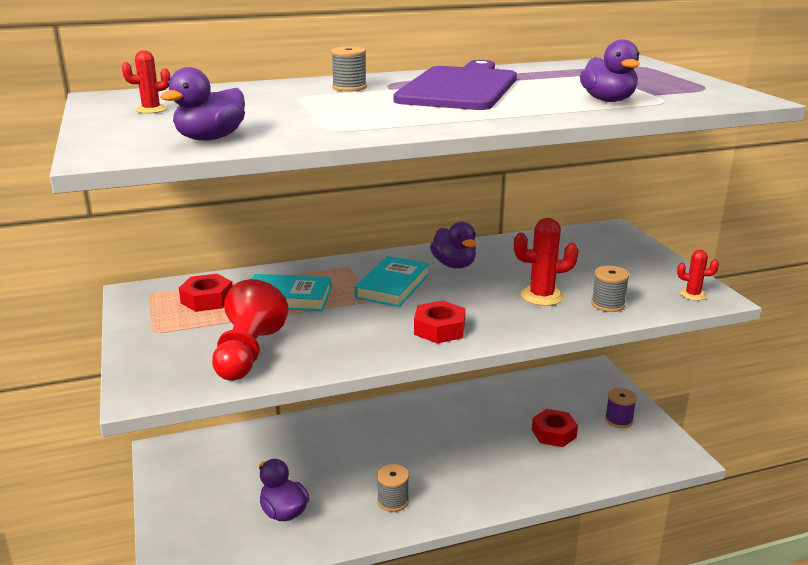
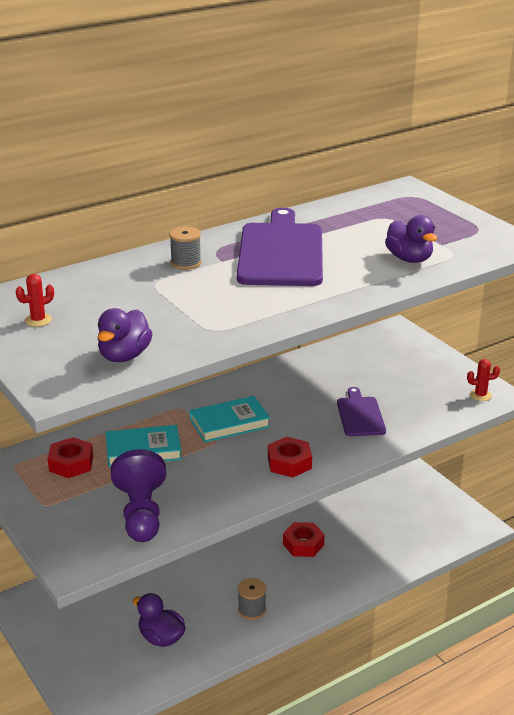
camera: 15 degrees left, 5 degrees up
(248, 354) = (141, 513): red pawn -> purple pawn
(393, 286) = (230, 423): turquoise book -> turquoise book turned 60 degrees clockwise
(454, 265) = (273, 391): purple duck -> none
(541, 296) = (360, 415): red cactus -> purple cutting board
(553, 433) = (368, 522): red nut -> red nut (303, 544)
(608, 304) = (416, 416): grey spool -> none
(618, 420) = (419, 500): purple spool -> none

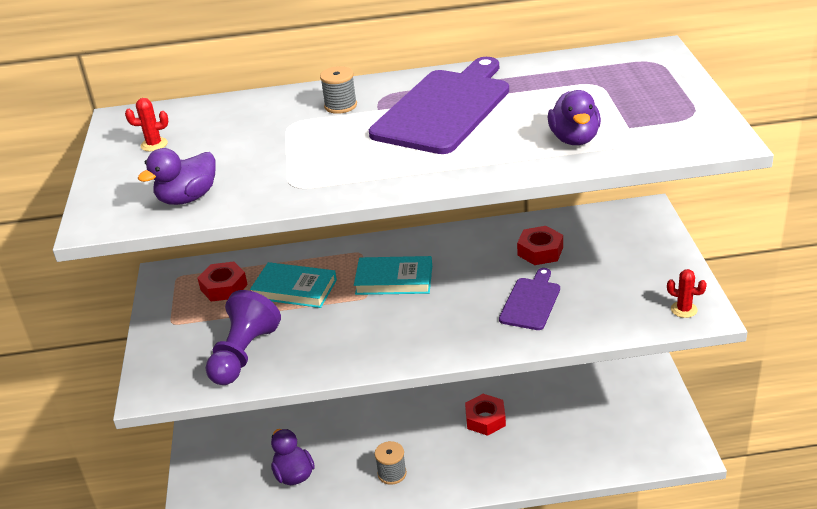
camera: 30 degrees right, 5 degrees up
(289, 463) = (418, 338): red nut -> red nut (540, 251)

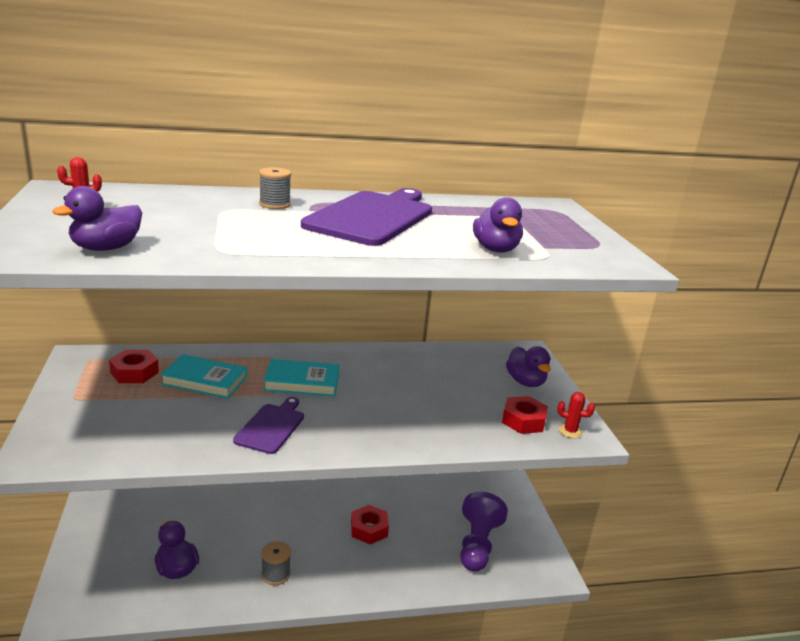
camera: 10 degrees left, 10 degrees down
(243, 354) = (142, 433): purple pawn -> purple pawn (477, 545)
(531, 302) = (430, 412): purple cutting board -> purple cutting board (271, 427)
(540, 251) = (437, 372): red nut -> red nut (523, 420)
(639, 252) = (525, 382): none -> purple duck

